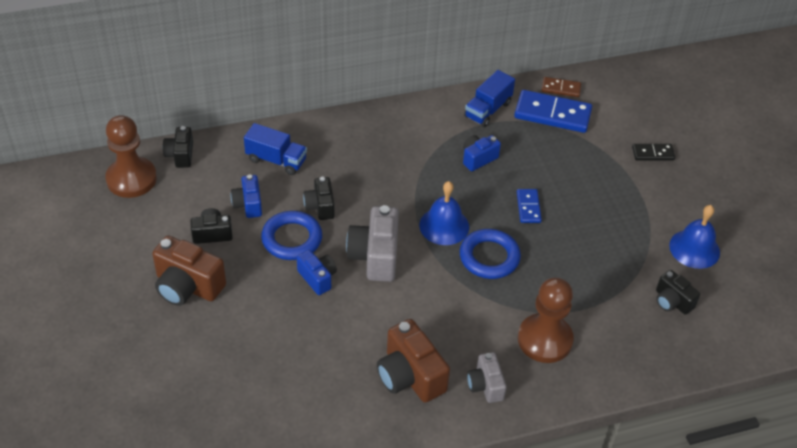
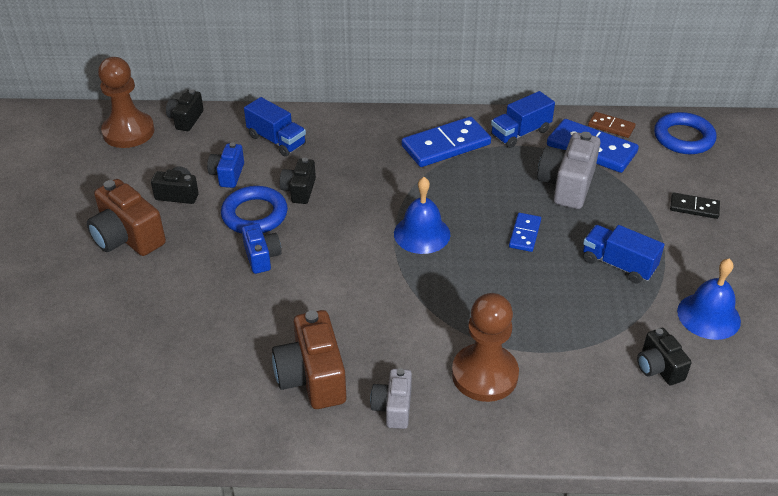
camera: 20 degrees right, 5 degrees down
(375, 256) = (333, 248): grey camera -> grey camera (566, 185)
(429, 135) = (446, 145): none -> blue domino
(478, 158) = (489, 176): blue camera -> none
(489, 257) = (458, 275): blue ring -> blue ring (683, 138)
(612, 219) = (618, 264): none -> blue truck

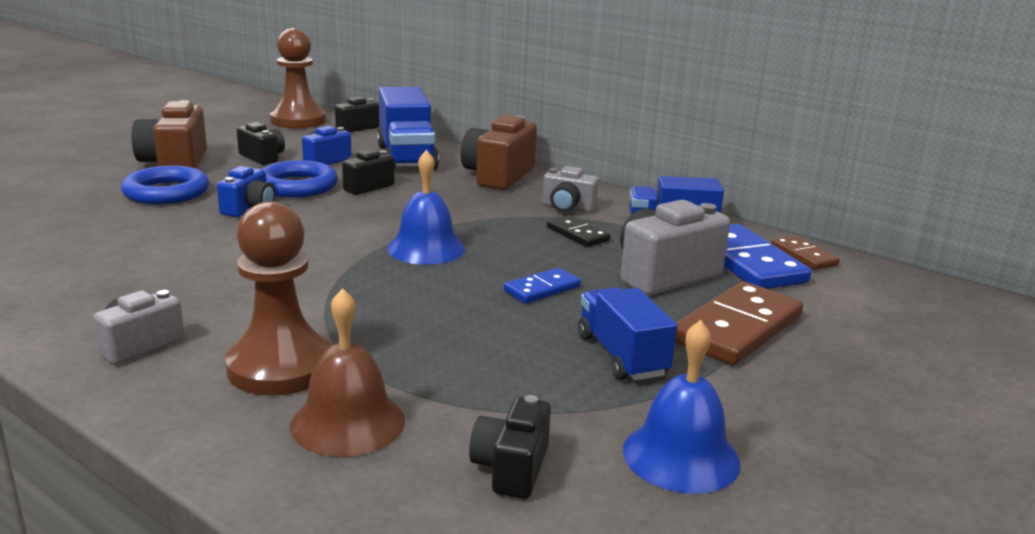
camera: 35 degrees right, 20 degrees down
(276, 140) = (406, 157): blue truck -> blue truck, size x1.51
(312, 377) = (120, 291): brown camera -> brown camera (498, 176)
(446, 145) = (567, 207): blue domino -> grey camera
(564, 387) = (348, 422): none -> brown bell
(643, 211) = (737, 329): none -> brown domino
(683, 138) = (903, 295): blue ring -> blue ring (166, 192)
(694, 207) = (825, 353): black domino -> black domino (577, 234)

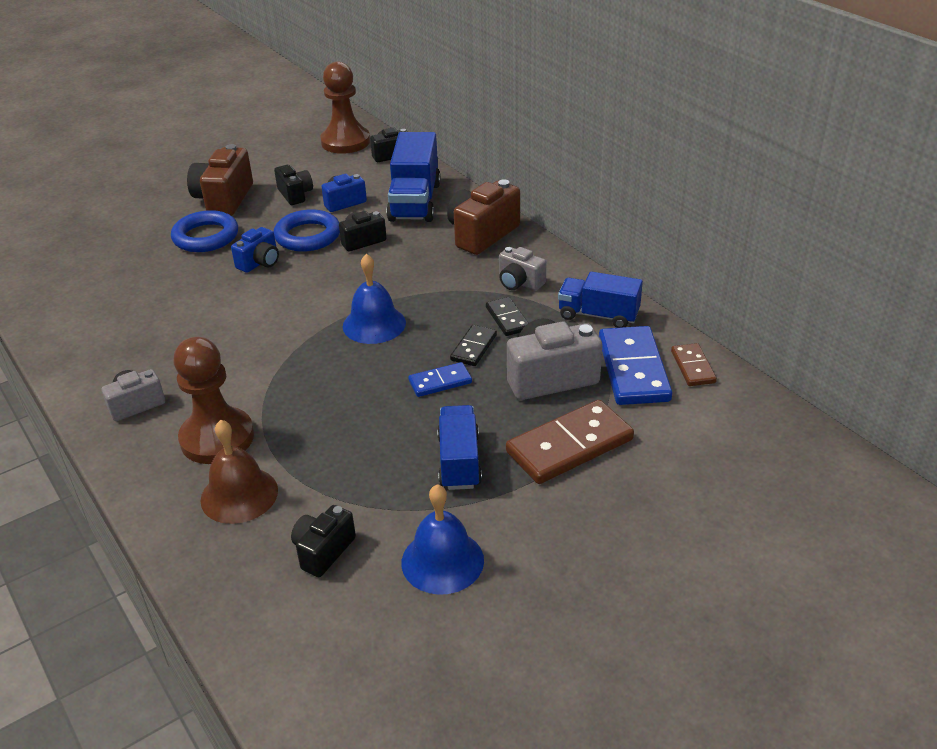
camera: 20 degrees right, 15 degrees up
(558, 258) = (473, 348): none -> black domino

